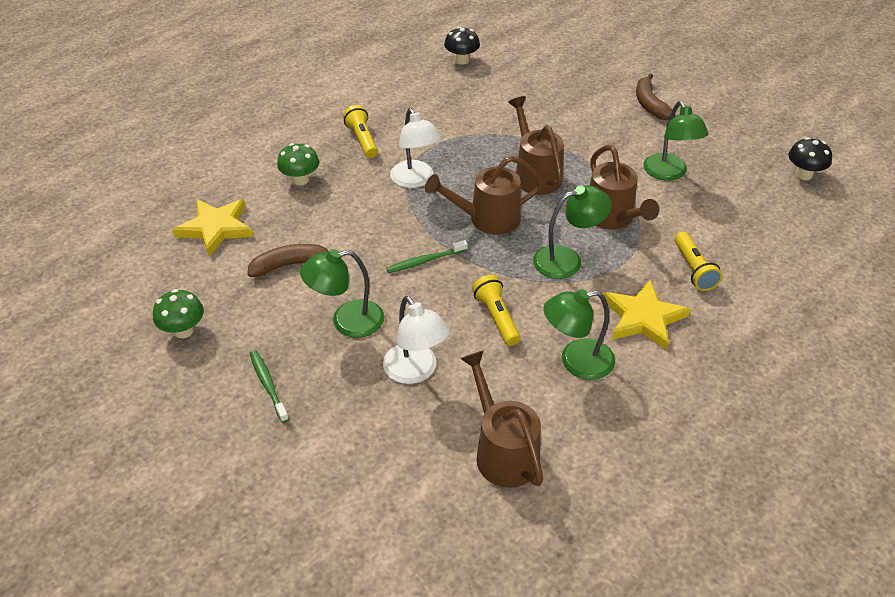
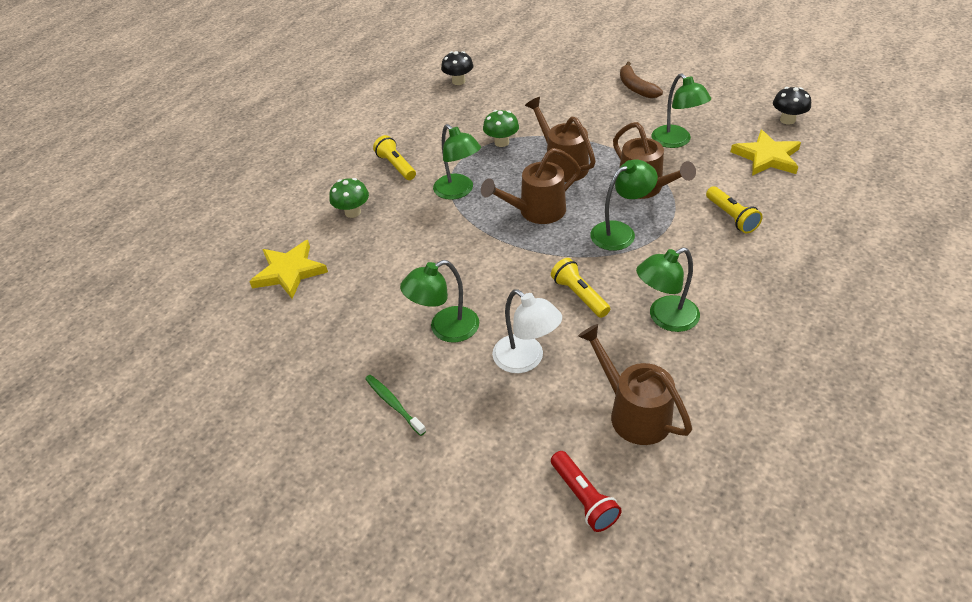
camera: 10 degrees left, 0 degrees up
(183, 330) = (293, 372): green mushroom -> green mushroom (501, 142)
(291, 265) = (373, 290): brown banana -> none
(415, 180) = (458, 191): white lamp -> green lamp
(417, 523) = (583, 498): none -> red flashlight
(425, 261) = (495, 259): green toothbrush -> none
(643, 318) = (706, 267): yellow star -> yellow star (767, 157)

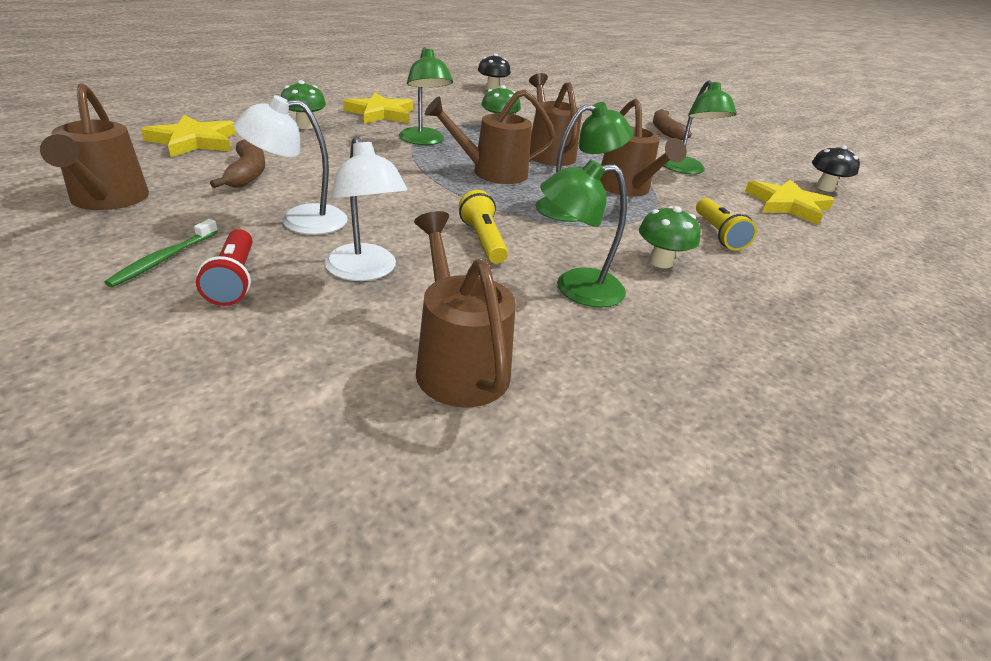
camera: 10 degrees right, 10 degrees down
(300, 366) = (107, 200): none -> brown watering can
(364, 294) = (247, 174): none -> brown banana
(394, 404) = (164, 259): green toothbrush -> green toothbrush turned 135 degrees counterclockwise
(396, 166) = (380, 113): yellow flashlight -> yellow star
(445, 329) = (300, 220): green lamp -> white lamp
(583, 498) = (295, 435): red flashlight -> red flashlight (234, 280)
(705, 266) = (660, 262): none -> green mushroom

